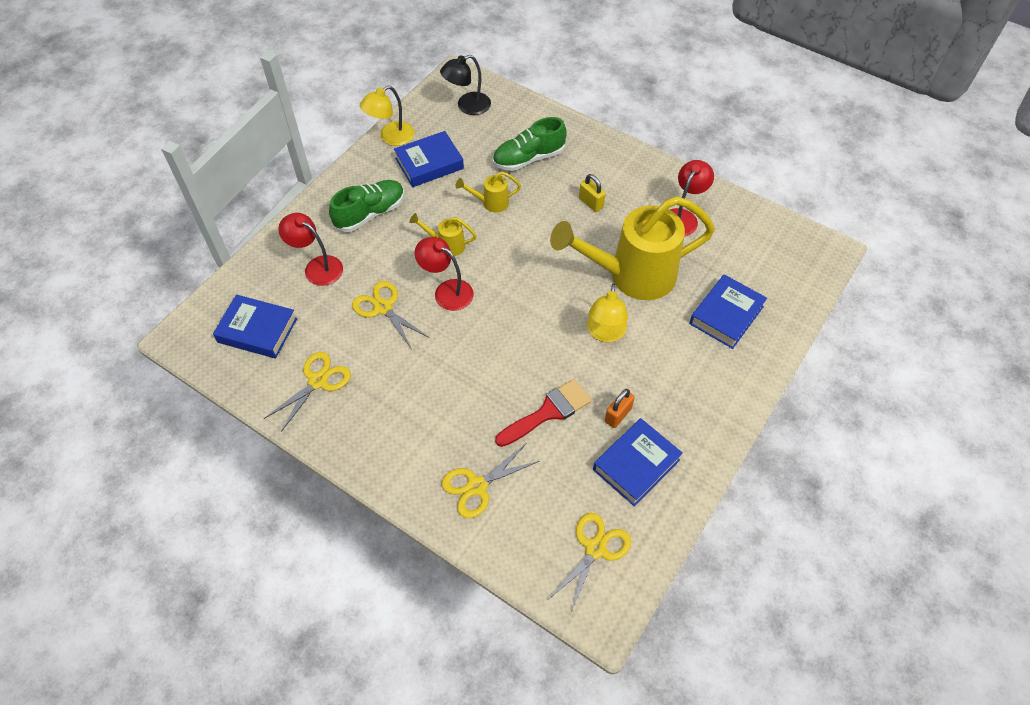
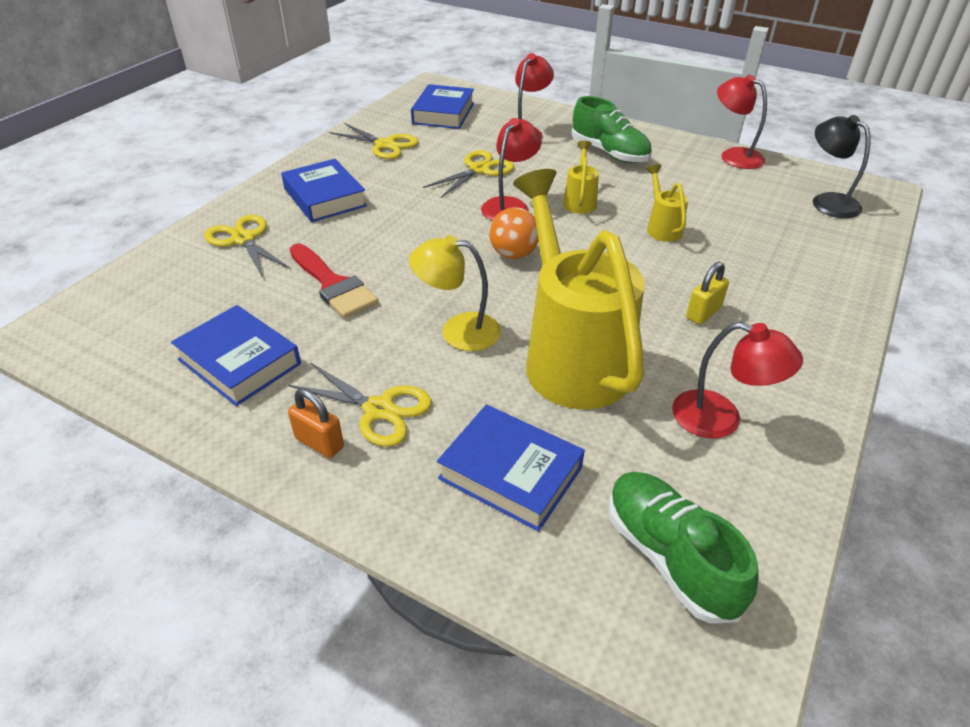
camera: 85 degrees right, 15 degrees down
(391, 137) = (734, 156): yellow lamp -> red lamp
(429, 163) = (706, 182): blue book -> blue book (325, 197)
(517, 295) = (513, 254): none -> orange ball
(528, 158) = (761, 254): green shoe -> green shoe (669, 556)
(595, 549) = (132, 327): yellow scissors -> yellow scissors (378, 410)
(618, 415) = (321, 344): orange padlock -> orange padlock (319, 442)

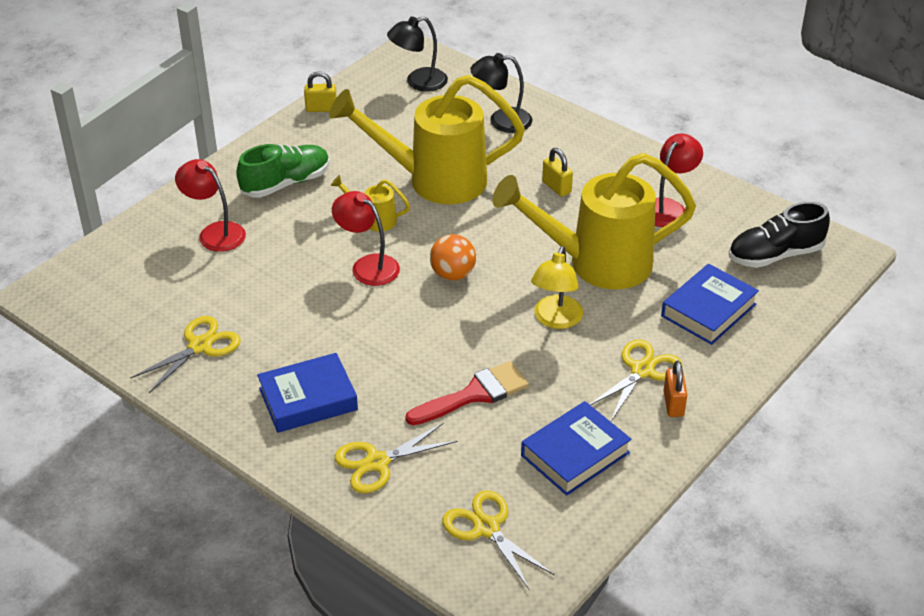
camera: 80 degrees left, 0 degrees up
(319, 442) = (673, 404): orange padlock -> orange padlock turned 45 degrees counterclockwise
(443, 113) = (135, 291): blue book -> none
(479, 170) = (288, 278): yellow scissors -> yellow scissors (486, 528)
(662, 227) = (433, 180): yellow watering can -> yellow watering can, size x2.39
(669, 556) = (775, 255): green shoe -> black shoe
(734, 156) = (321, 109): red lamp -> yellow padlock
(804, 261) = (501, 121): none -> black lamp

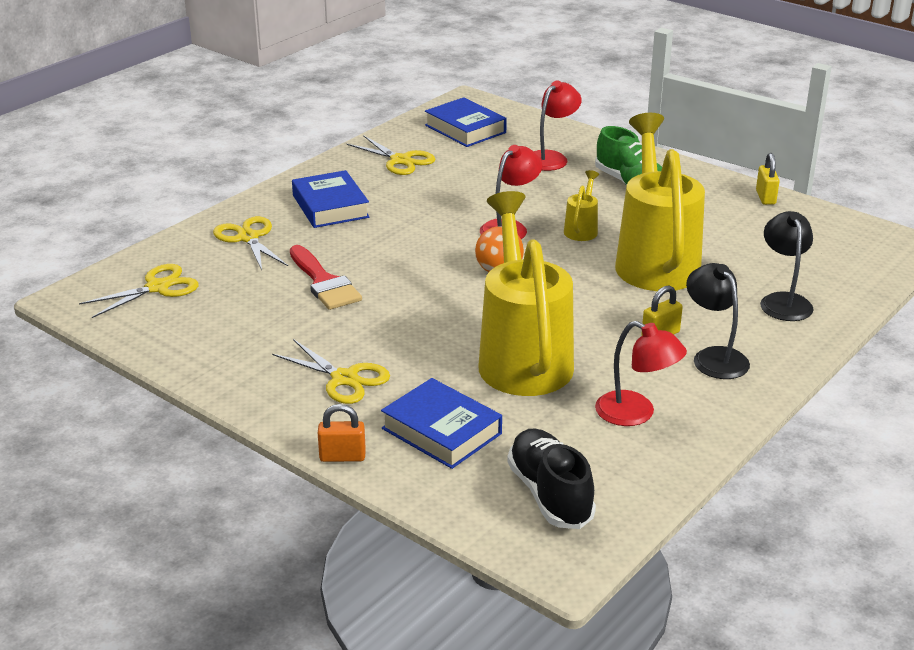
camera: 90 degrees right, 10 degrees down
(418, 82) = (841, 249): black lamp -> black lamp (714, 357)
(555, 320) = (428, 328): yellow lamp -> none
(575, 454) = (233, 334): blue book -> blue book (465, 129)
(673, 404) = (291, 396): orange padlock -> orange padlock (342, 456)

